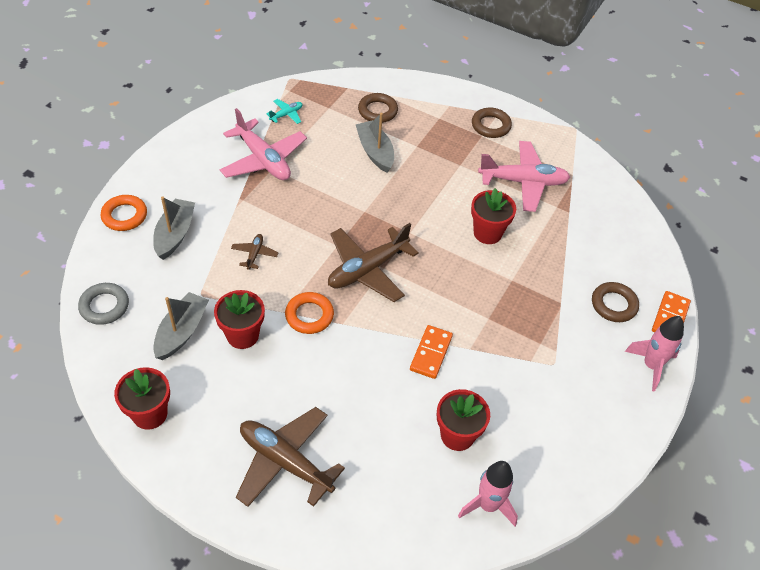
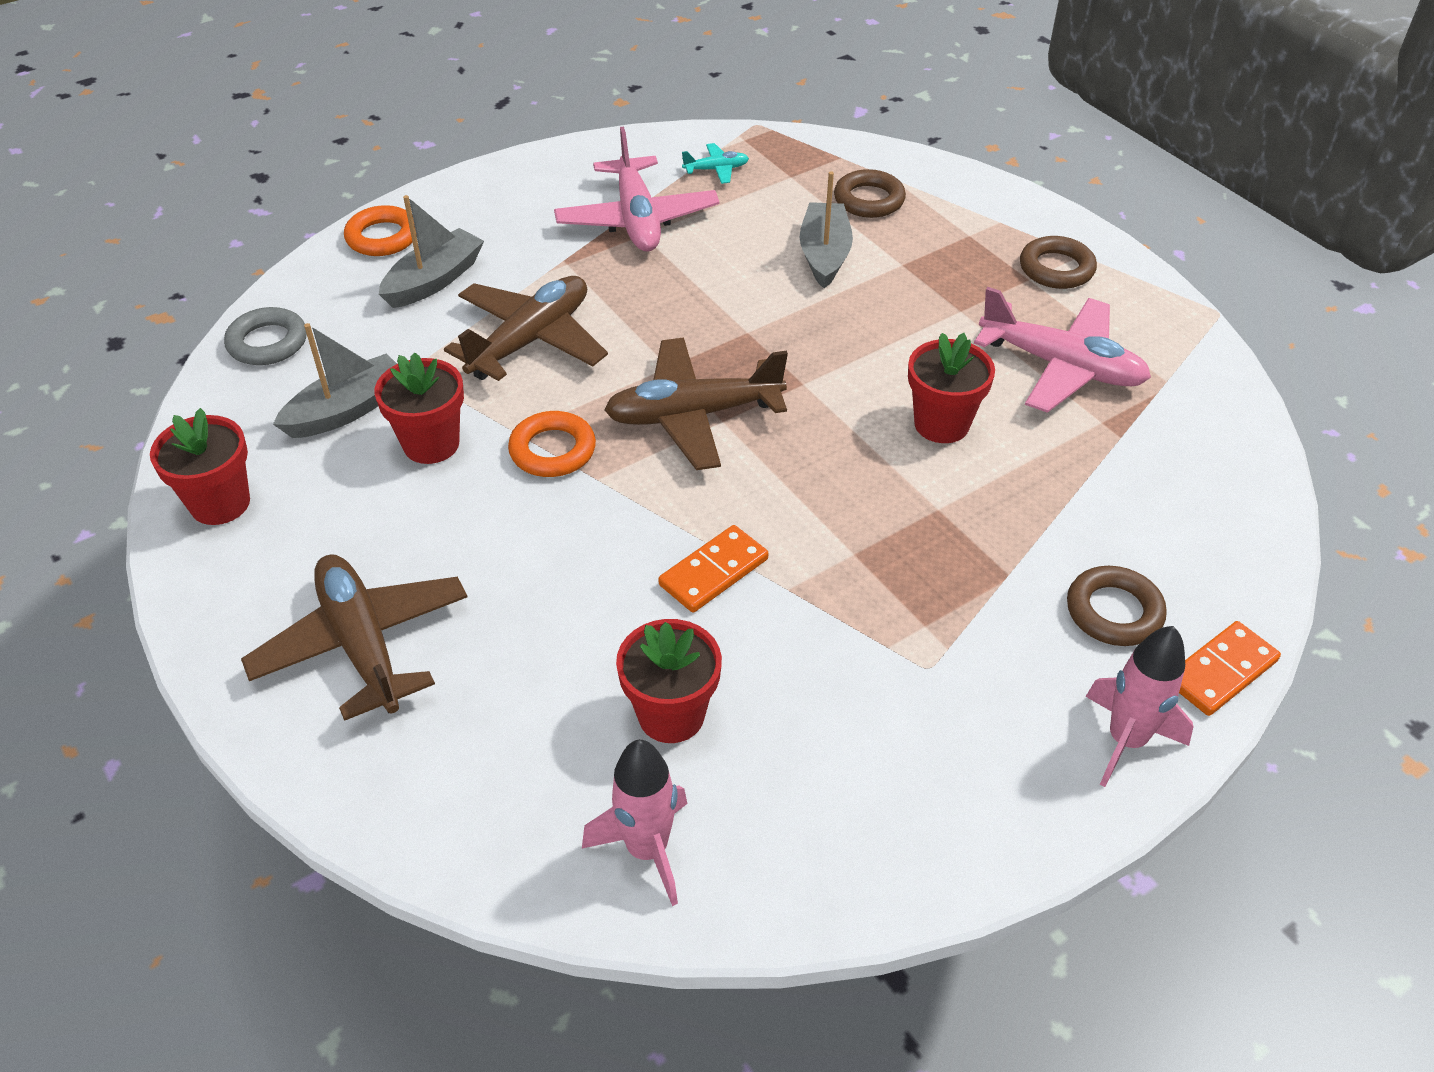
camera: 30 degrees right, 5 degrees down
(254, 254) = (531, 340): brown plane -> brown plane, size x2.20

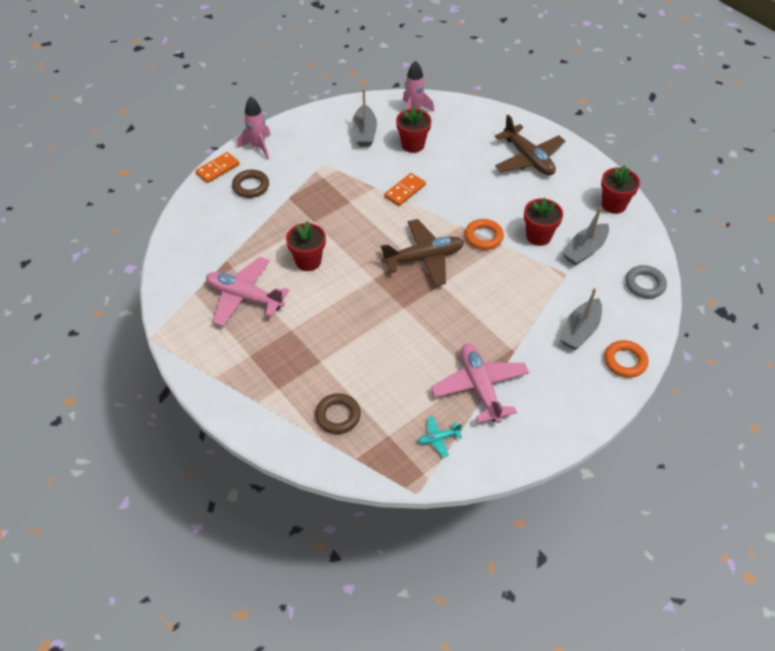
camera: 175 degrees right, 5 degrees up
(531, 340) = (513, 295): brown plane -> none
(824, 255) = (365, 366): grey boat -> grey boat (364, 132)
(1056, 269) = (231, 364): brown ring -> none

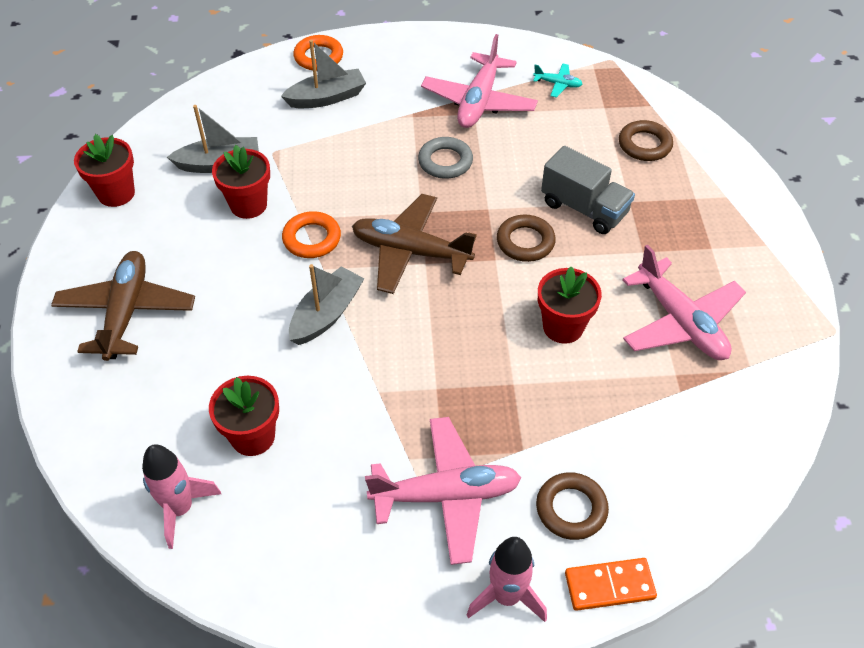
camera: 145 degrees left, 0 degrees up
(309, 165) = (446, 495): none -> pink plane
(345, 340) = (584, 208): none -> grey truck
(364, 132) = (302, 512): grey boat -> grey boat (326, 314)
(365, 298) = (525, 242): none -> brown ring
(404, 191) = (344, 360): orange domino -> none
(644, 284) = (208, 102): grey ring -> grey ring (445, 162)

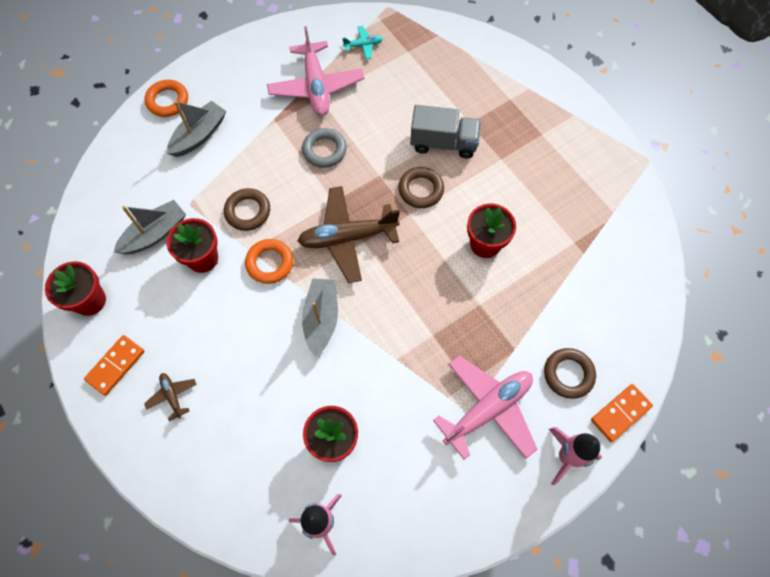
camera: 30 degrees left, 15 degrees up
(96, 260) = (116, 366): none -> orange domino
(126, 312) = (172, 396): brown plane -> brown plane, size x0.45
(644, 145) = (453, 70): brown ring -> brown ring (248, 211)
(680, 322) = (555, 201): pink plane -> none

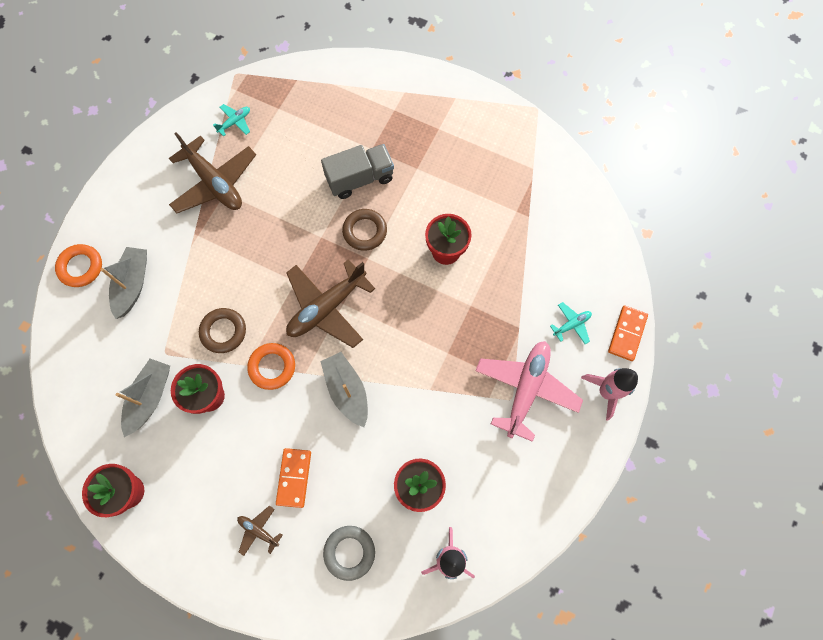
camera: 30 degrees left, 5 degrees up
(116, 366) = (190, 534): orange domino -> orange domino (294, 478)
(316, 86) = (215, 183): pink plane -> brown plane
(324, 150) = (259, 239): grey ring -> grey ring (349, 552)
(568, 374) = (571, 325): brown ring -> turquoise plane

